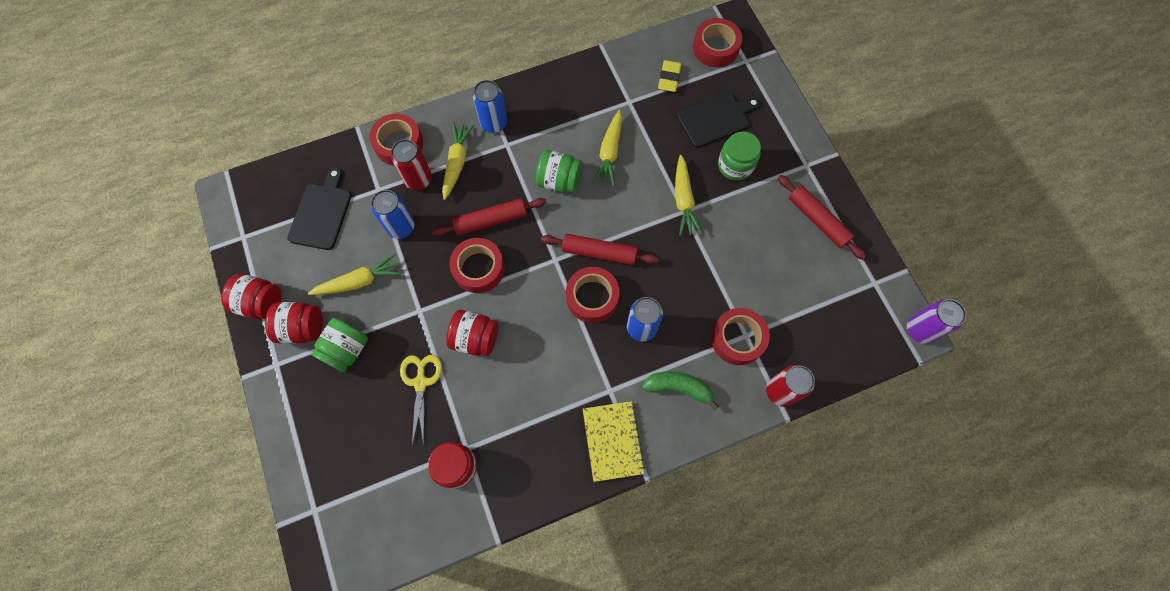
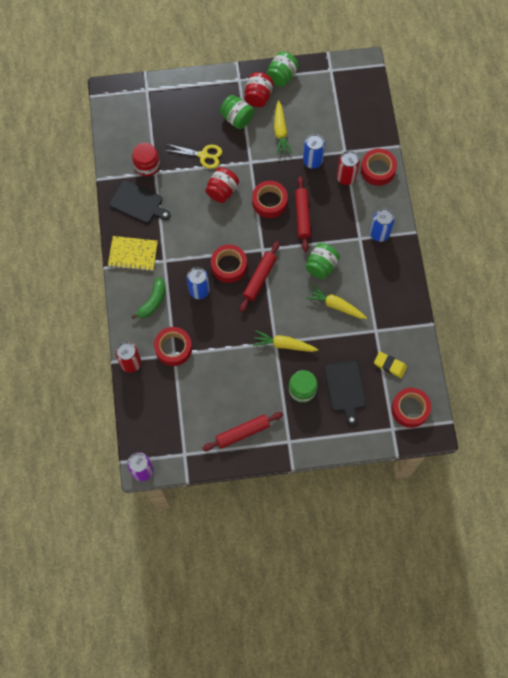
camera: 105 degrees right, 0 degrees up
(261, 303) = (282, 76): red jar -> green jar
(321, 213) = (336, 116): black cutting board -> black cutting board (138, 203)
(457, 163) = (353, 203): yellow carrot -> none

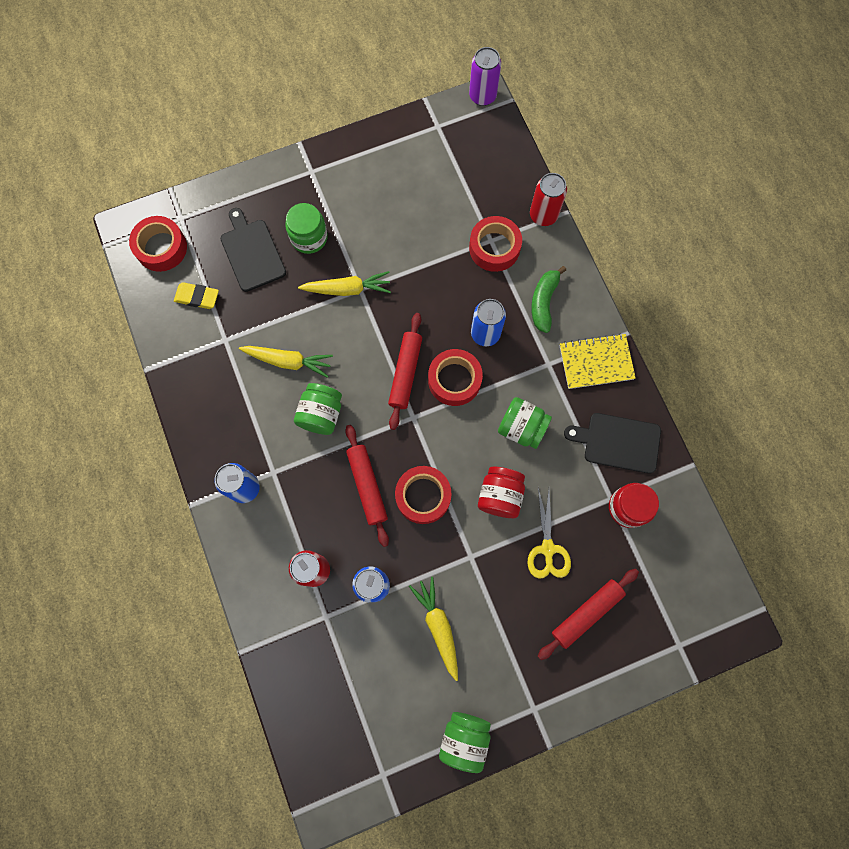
camera: 165 degrees right, 5 degrees up
(203, 155) = (547, 549): yellow scissors -> yellow scissors turned 90 degrees counterclockwise
(237, 118) = (515, 631): green jar -> green jar (521, 428)
(242, 432) = (372, 167): red rolling pin -> red rolling pin (586, 613)
(258, 96) = (492, 684): red jar -> none
(377, 170) = (266, 598): red tape -> none

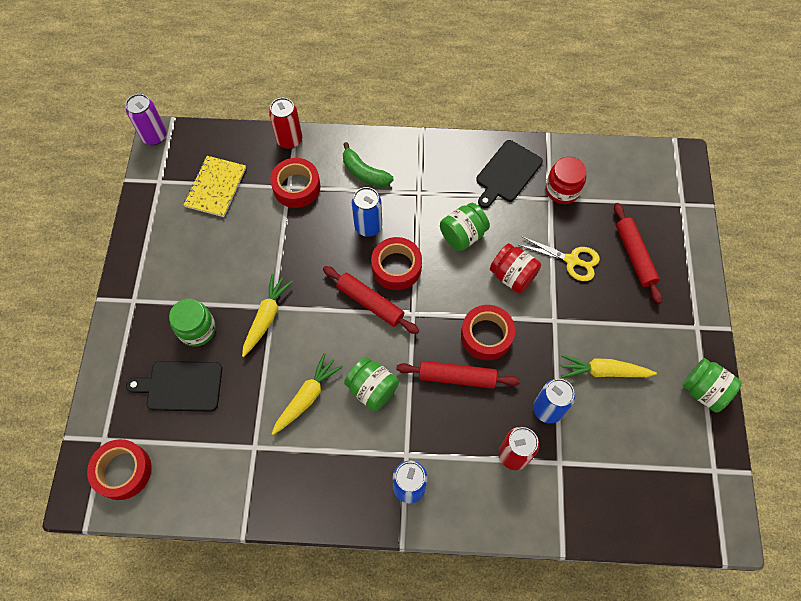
camera: 65 degrees left, 10 degrees down
(197, 297) = (196, 456): yellow eraser -> none
(596, 362) = (434, 159): yellow notebook -> yellow notebook (216, 187)

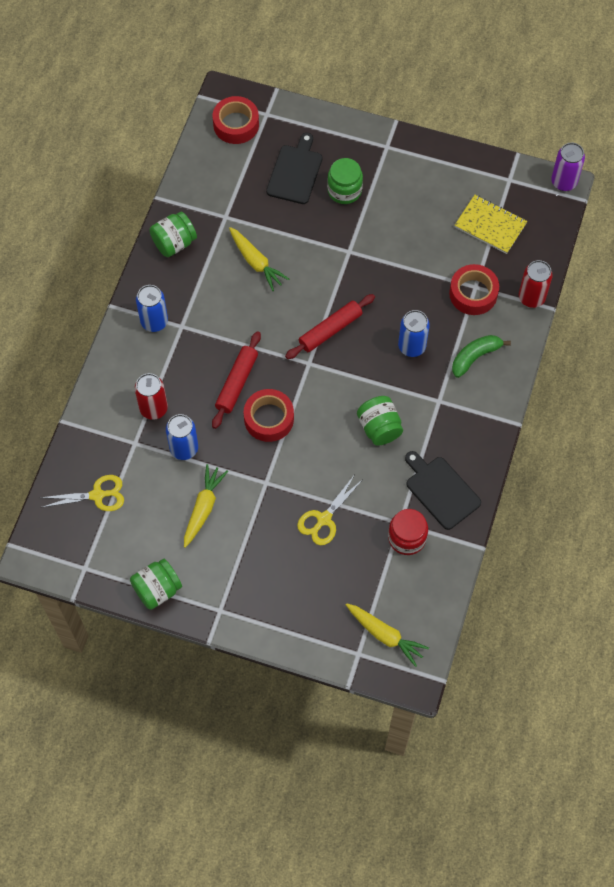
camera: 105 degrees right, 0 degrees up
(266, 317) = (340, 244): yellow carrot -> yellow carrot (385, 635)
(372, 389) = (247, 313): green jar -> green jar (174, 243)
(396, 267) = (360, 360): red tape -> none
(512, 276) = (322, 459): red jar -> none
(632, 484) = (97, 495): none -> yellow scissors
(634, 256) = (312, 581): red rolling pin -> none

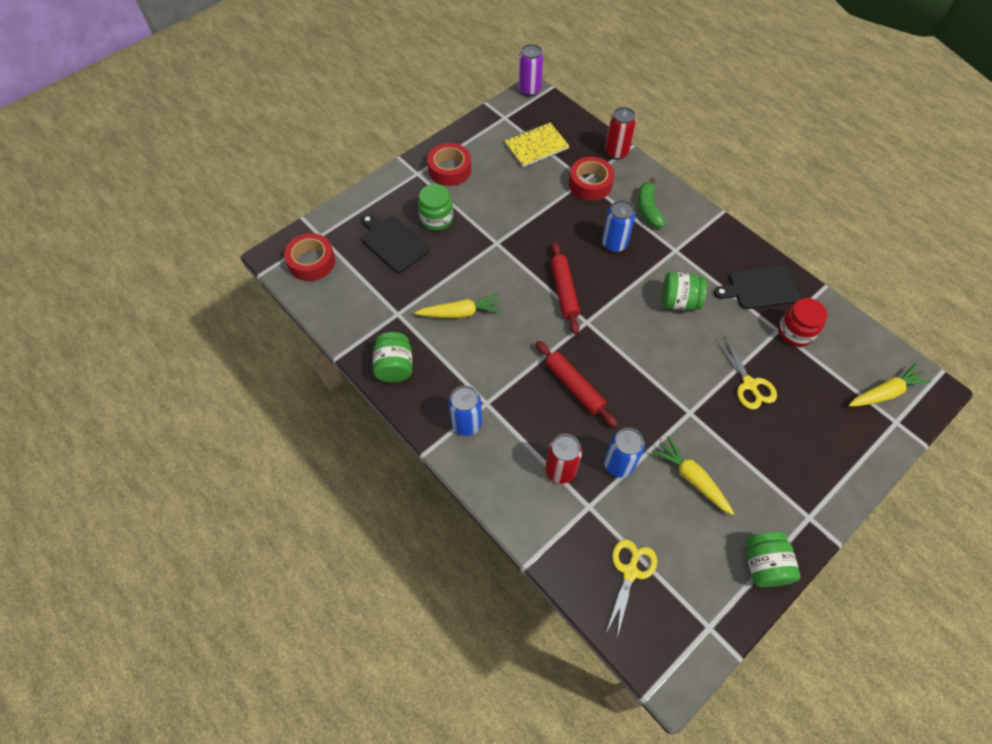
camera: 60 degrees left, 5 degrees down
(269, 419) = (625, 379): red tape -> red tape (449, 170)

